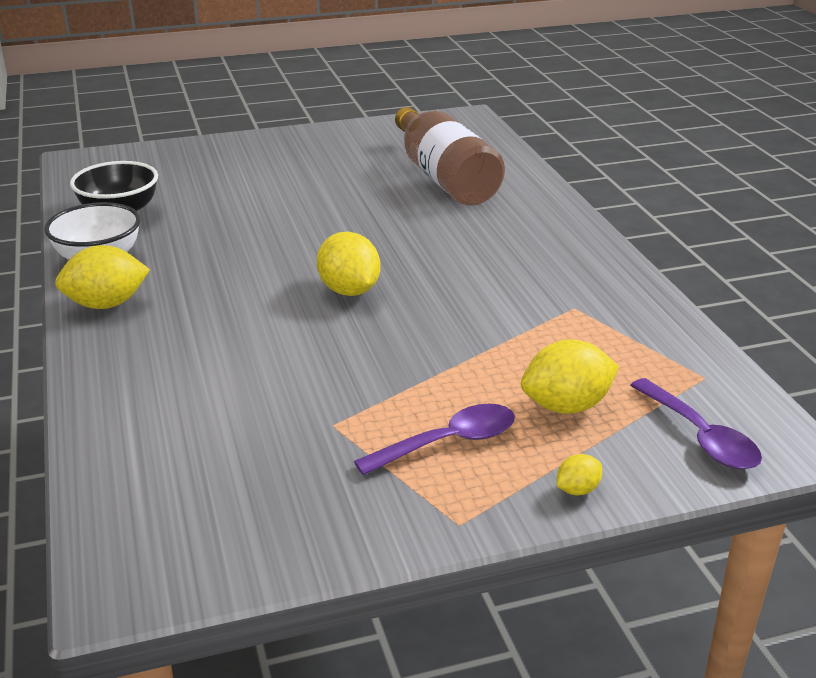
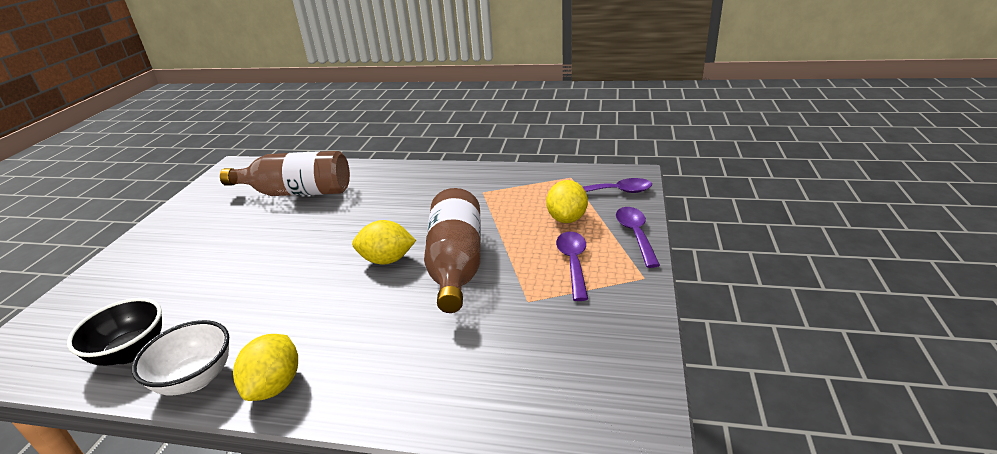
camera: 60 degrees left, 0 degrees up
(374, 343) = (456, 265): none -> brown bottle
(577, 490) = (635, 235): yellow lemon -> purple spoon

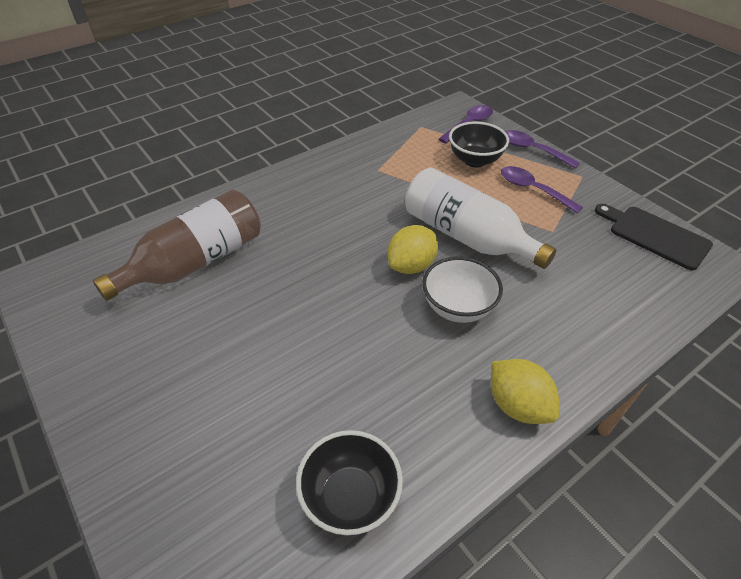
camera: 50 degrees left, 15 degrees up
(196, 379) = (453, 457): white bowl -> white bowl (457, 308)
(456, 265) = (467, 236): brown bottle -> white bottle
(567, 218) = (475, 160): yellow lemon -> black bowl
(618, 365) = (654, 235): none -> black cutting board

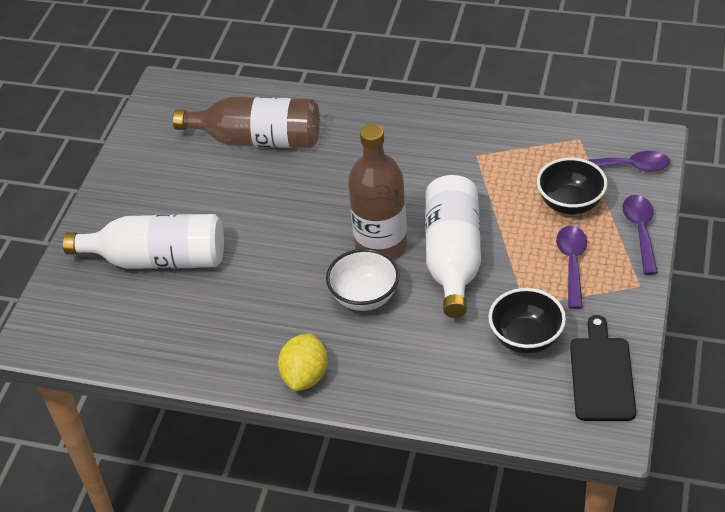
camera: 55 degrees right, 0 degrees up
(240, 428) = (158, 259): none -> white bottle
(350, 497) = (161, 336): black bowl -> black bowl (526, 338)
(411, 265) = (381, 246): yellow lemon -> brown bottle

